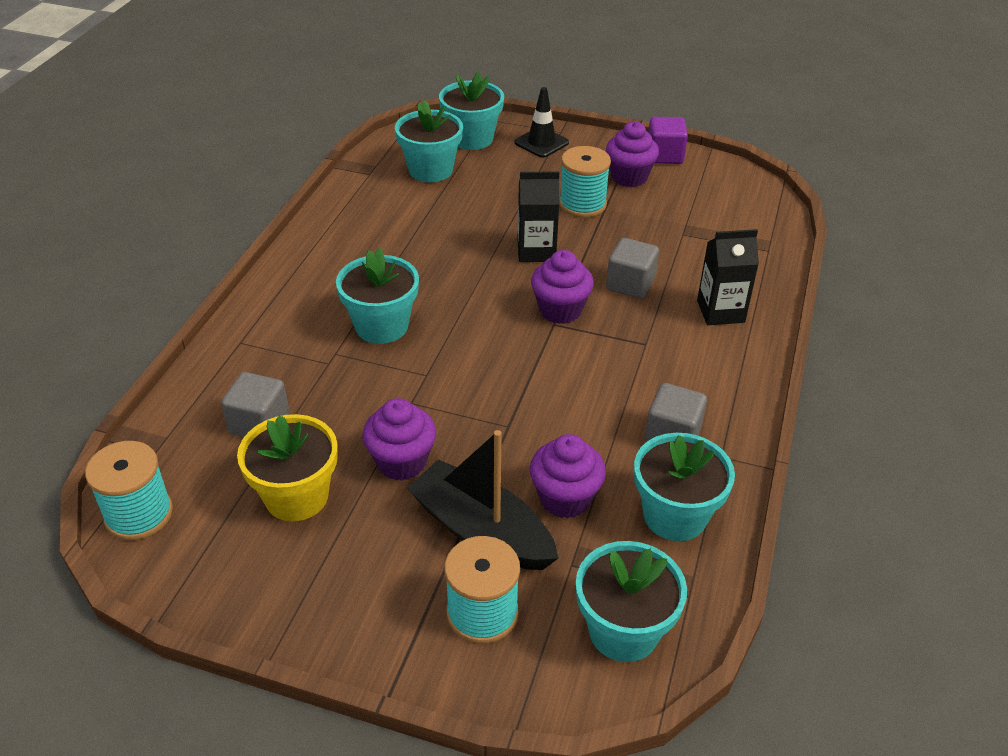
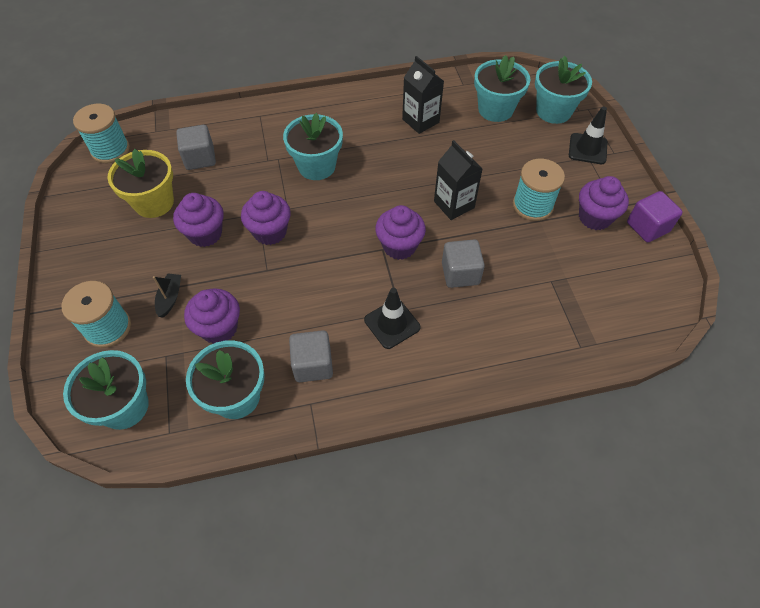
camera: 60 degrees right, 15 degrees up
(451, 402) = (270, 232): none -> purple cupcake
(481, 531) = (170, 298): black boat -> black boat, size x0.44
(659, 356) = (392, 324): none -> black traffic cone
(720, 311) = (472, 343): black carton -> black carton (420, 121)

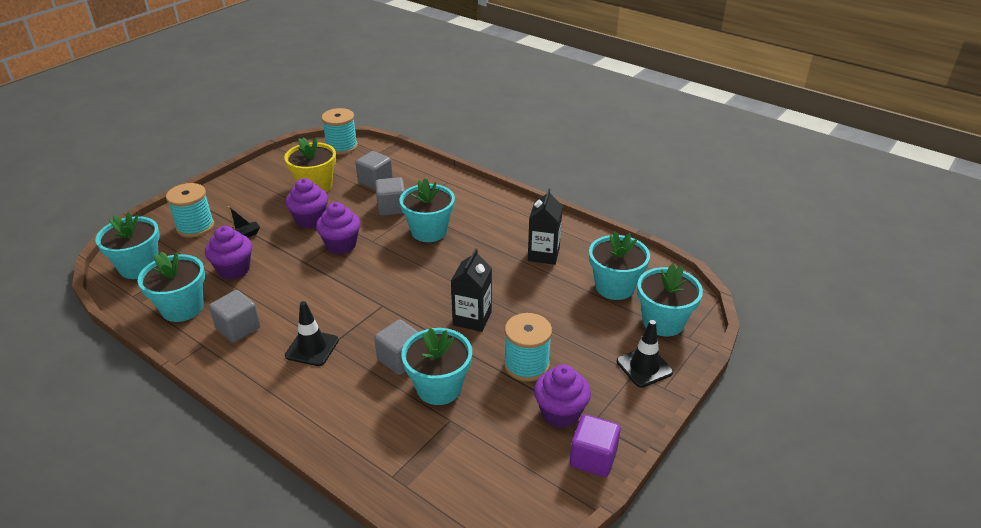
camera: 50 degrees right, 20 degrees down
(254, 170) = (392, 208): none -> grey cube
(399, 246) = (394, 312): purple cupcake -> none
(512, 268) = (439, 387): none -> turquoise flower pot

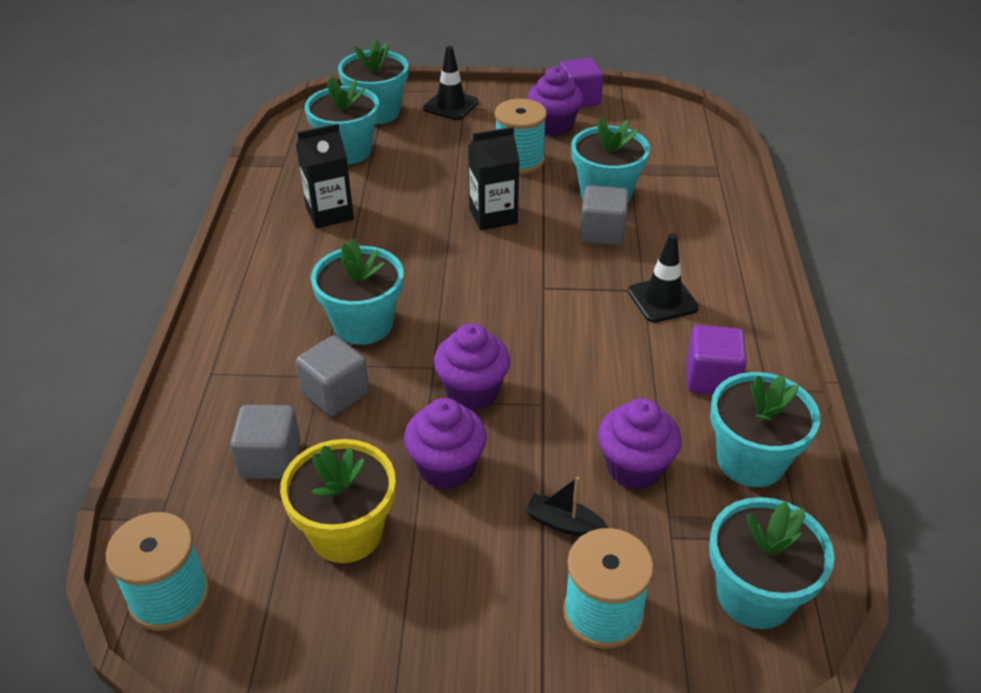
camera: 125 degrees left, 5 degrees up
(238, 328) = (711, 378): grey cube -> purple cube

